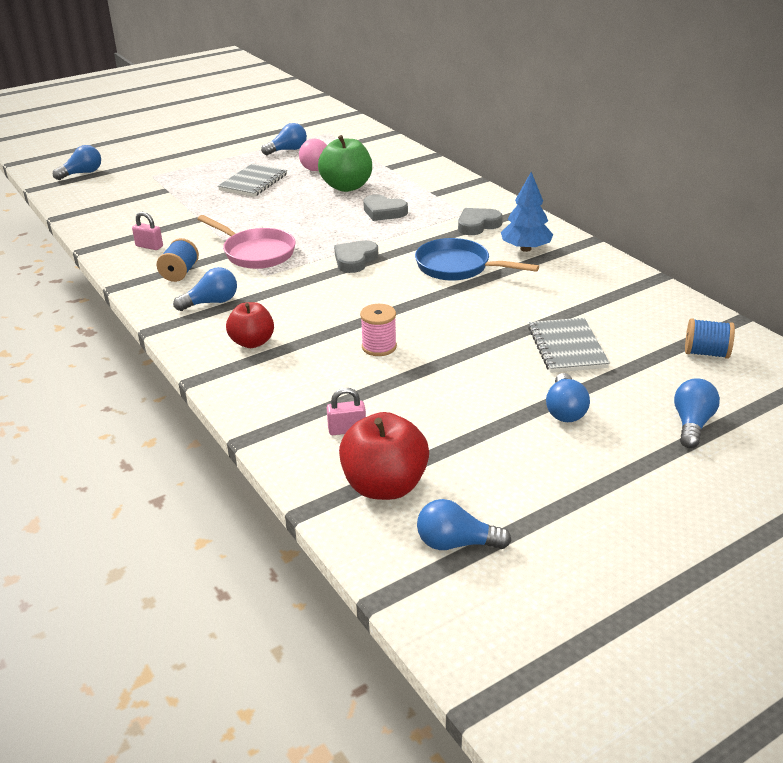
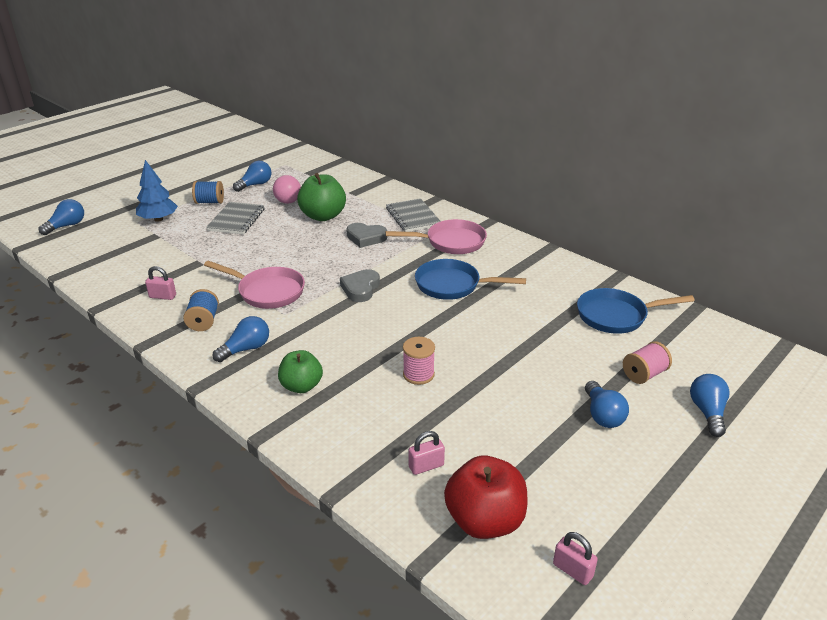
camera: 15 degrees left, 0 degrees up
(252, 342) = (301, 386): red apple -> green apple
(456, 543) = (572, 570): blue light bulb -> pink padlock
(477, 225) = (451, 242): grey heart -> pink pan
(525, 249) = (501, 261): blue tree -> blue tree (158, 219)
(567, 347) = (576, 352): grey notebook -> grey notebook (413, 217)
(633, 317) = (616, 316): none -> blue pan
(635, 378) = (644, 374): none -> pink spool
(706, 353) = (687, 342): blue spool -> blue spool (210, 202)

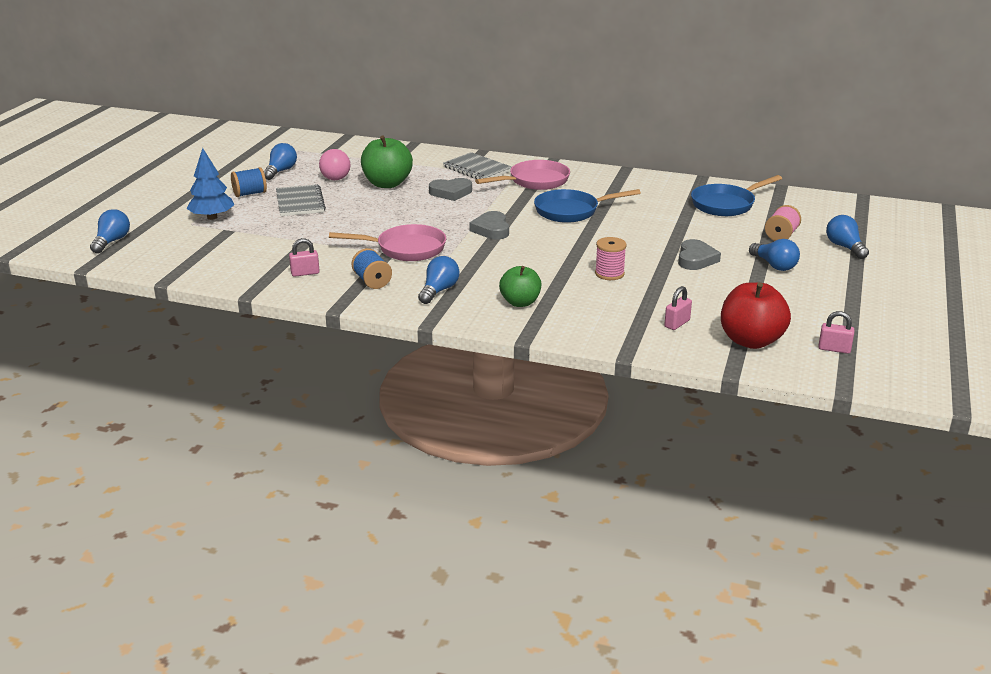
camera: 25 degrees left, 5 degrees down
(523, 381) = (696, 259): none -> grey heart

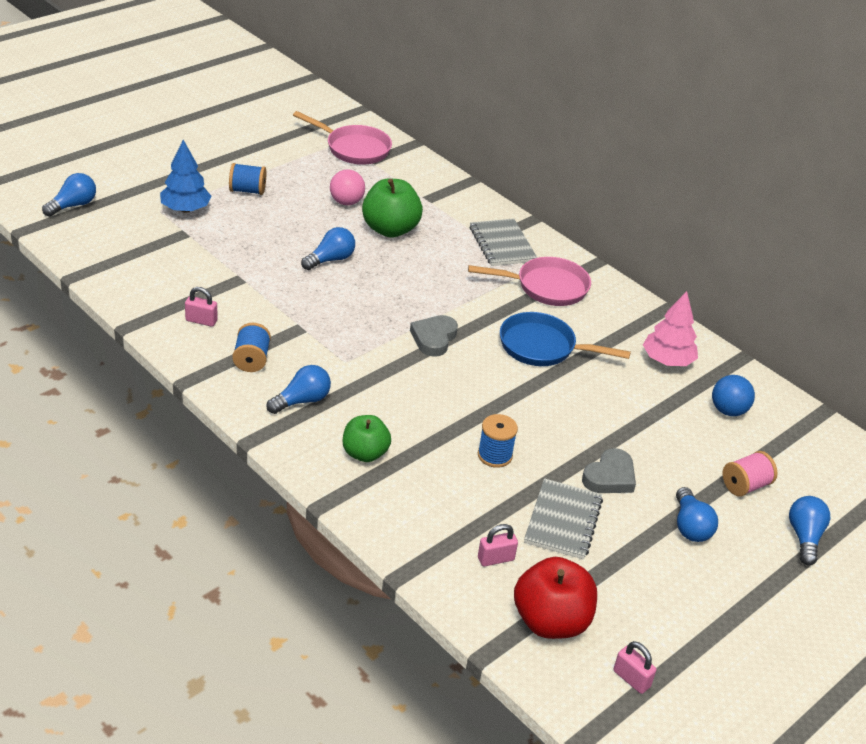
camera: 25 degrees right, 10 degrees up
(280, 171) = (304, 170): blue light bulb -> blue light bulb (330, 259)
(300, 202) = (283, 222): grey notebook -> grey notebook (563, 521)
(406, 249) = (324, 329): pink pan -> pink pan (354, 149)
(451, 192) = (442, 268): grey heart -> none
(609, 274) = (494, 455): pink spool -> blue spool
(659, 193) = (667, 360): none -> pink tree
(726, 204) = (728, 410): blue pan -> blue ball

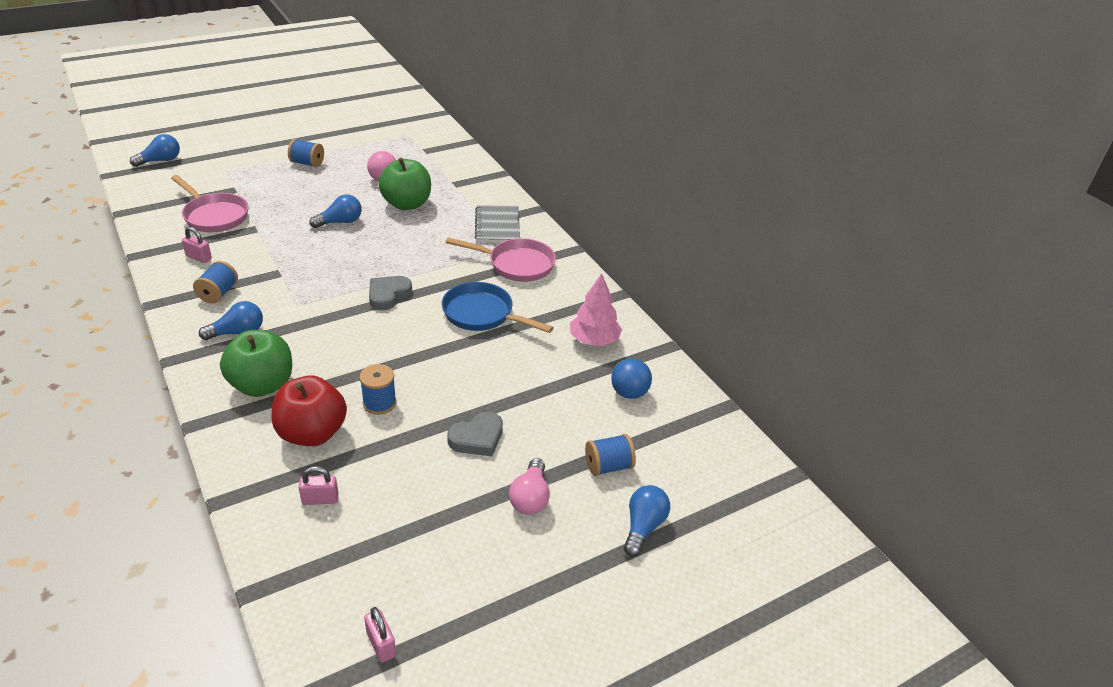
camera: 15 degrees right, 0 degrees up
(185, 209) = (247, 172): blue tree -> none
(354, 149) = (417, 141): pink pan -> pink pan (214, 216)
(365, 453) = (262, 385): green apple -> green apple, size x1.52
(550, 621) = (335, 570): red apple -> red apple (312, 433)
(563, 521) = (407, 473): grey notebook -> none
(690, 526) = (530, 498): blue light bulb -> pink light bulb
(745, 486) = (608, 466): pink spool -> blue spool

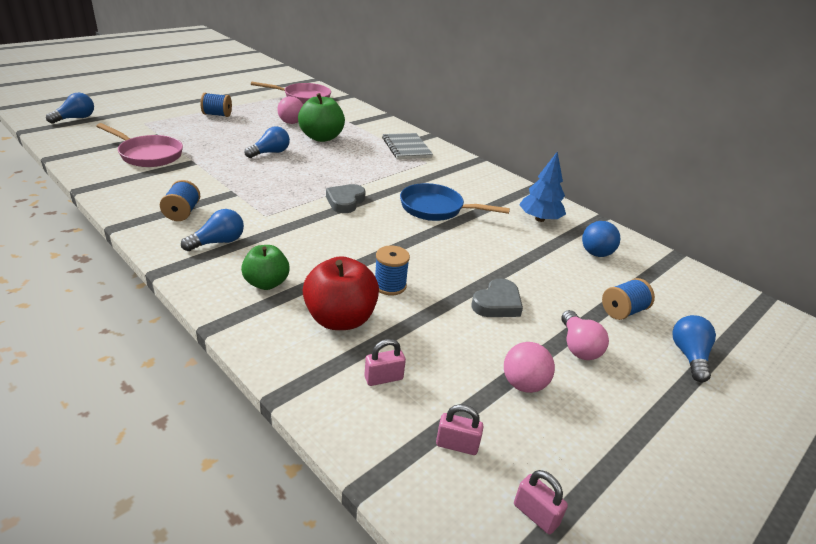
camera: 15 degrees left, 5 degrees down
(199, 257) = (148, 186): pink padlock -> pink padlock (457, 445)
(262, 385) = (266, 283): green apple -> green apple, size x0.66
(448, 527) = (523, 384): none -> pink ball
(517, 264) = (440, 172): pink pan -> pink pan (303, 97)
(594, 340) = (539, 219): pink tree -> blue tree

